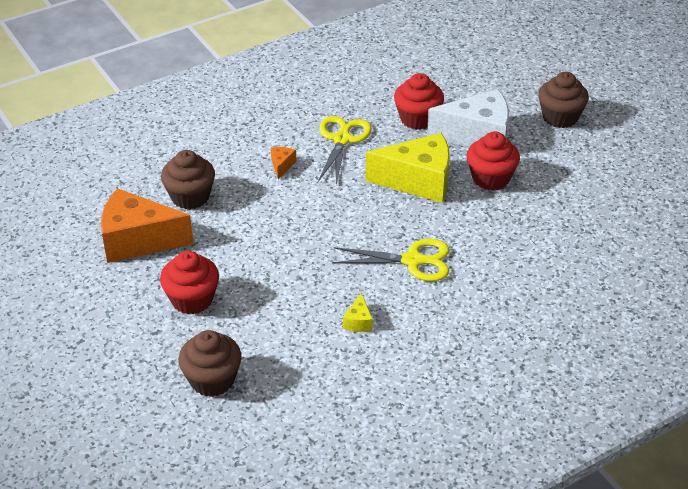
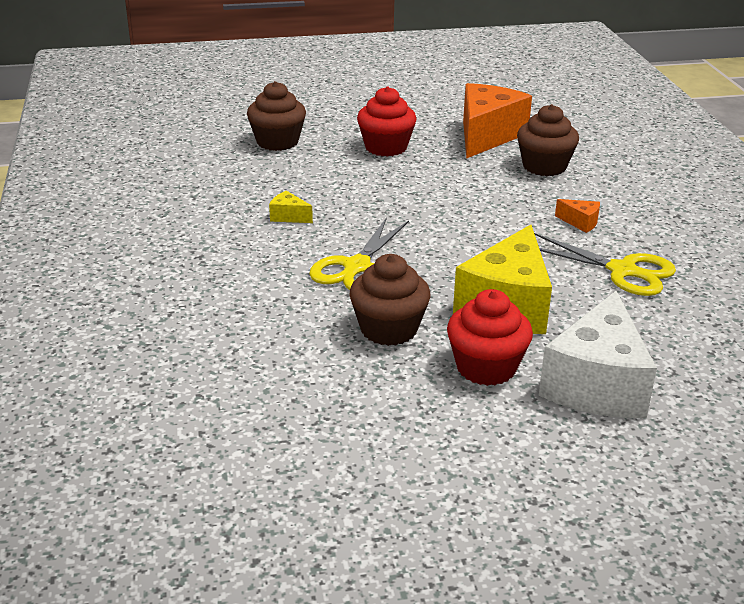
camera: 110 degrees right, 10 degrees down
(417, 119) = (658, 341): red cupcake -> none
(560, 117) = (627, 495): brown cupcake -> brown cupcake (389, 329)

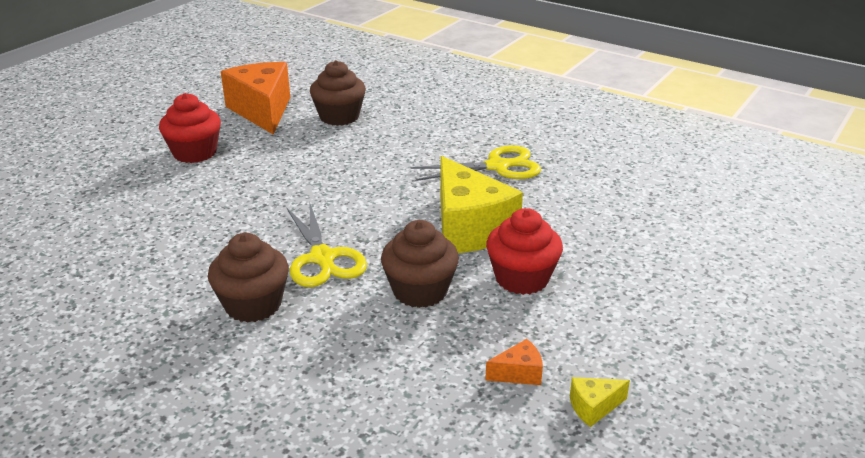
camera: 45 degrees left, 0 degrees up
(277, 142) = (86, 189): brown cupcake -> brown cupcake (253, 305)
(288, 216) = (200, 247): yellow cheese -> yellow cheese (593, 407)
(580, 222) = (423, 146): orange cheese -> orange cheese (519, 373)
(597, 384) = (596, 249): white cheese -> none

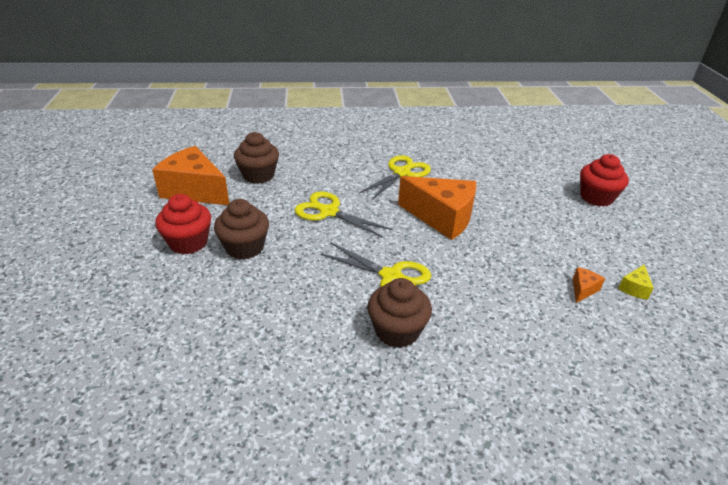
camera: 40 degrees left, 5 degrees up
(355, 175) = (329, 212): none -> yellow scissors
(420, 291) = (473, 269): brown cupcake -> brown cupcake (245, 247)
(469, 228) = (442, 218): yellow cheese -> orange cheese
(522, 278) = (508, 235): red cupcake -> red cupcake (596, 197)

